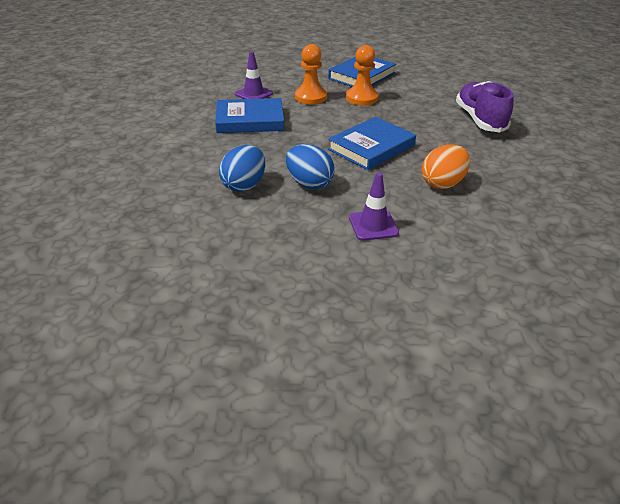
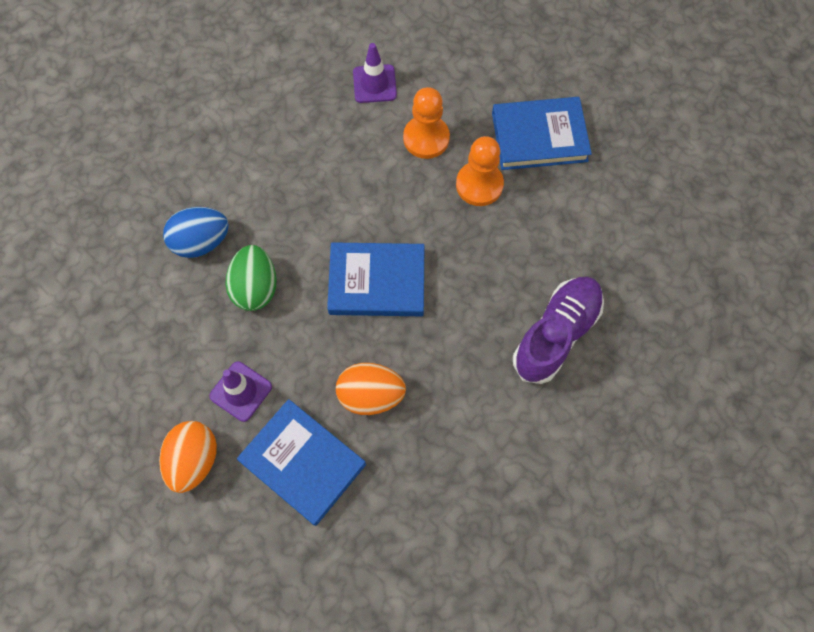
camera: 45 degrees right, 30 degrees up
(250, 120) = (316, 135): blue book -> blue book (303, 463)
(309, 184) = (255, 288): blue egg -> green egg
(399, 272) = (194, 460): none -> orange egg

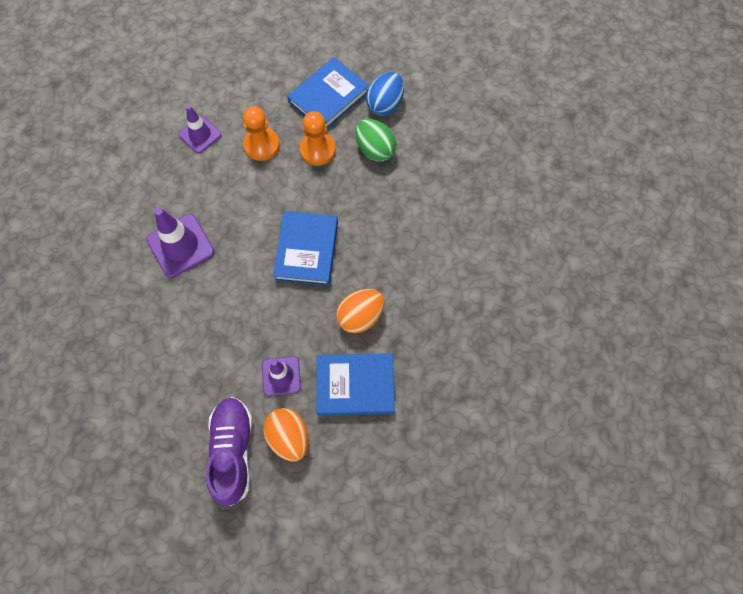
camera: 40 degrees left, 0 degrees up
(201, 242) = (174, 309): blue egg -> blue egg (385, 104)
(255, 288) = (235, 309): green egg -> green egg (375, 149)
(260, 183) = (180, 246): none -> purple traffic cone
(377, 282) = (307, 250): blue book -> blue book turned 45 degrees counterclockwise
(556, 334) = (434, 202): purple shoe -> purple shoe (233, 451)

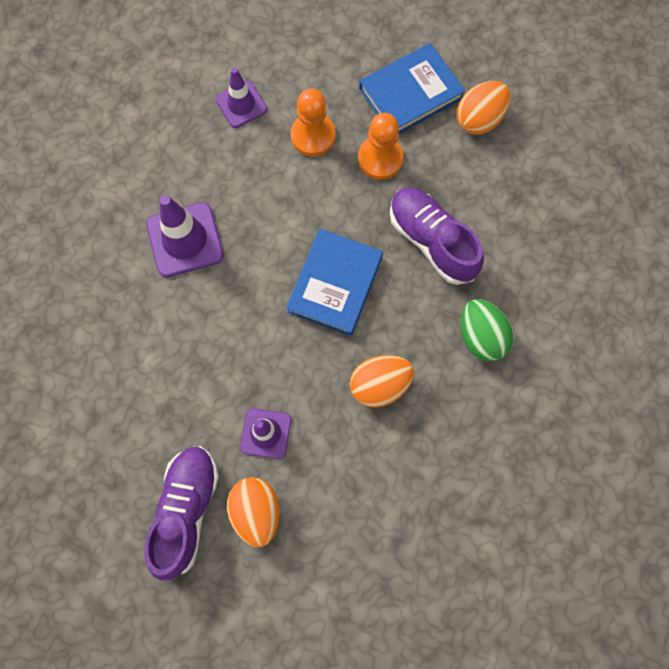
camera: 15 degrees right, 5 degrees up
(355, 385) = (351, 469): blue book -> none
(372, 201) = (432, 241): none -> purple shoe
(375, 149) = (451, 175): green egg -> green egg (481, 336)
(385, 104) = (479, 119): blue egg -> orange egg

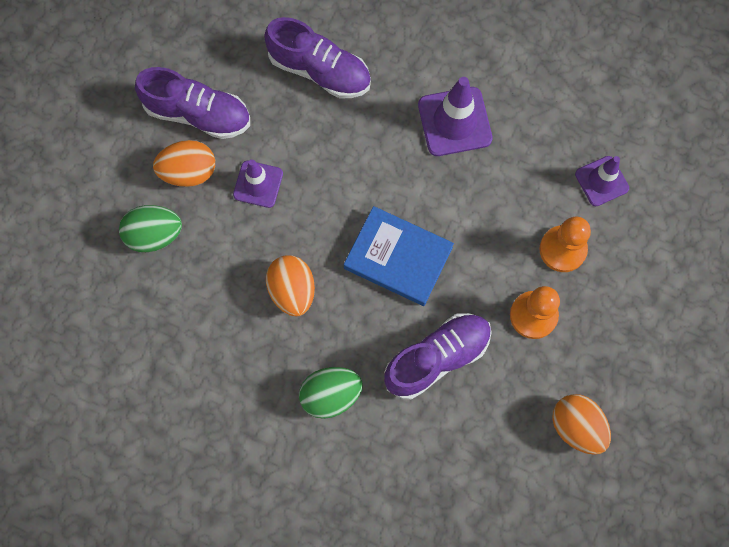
camera: 95 degrees right, 0 degrees up
(130, 381) = (320, 70): none -> purple shoe
(332, 540) = (154, 235): none -> green egg
(410, 93) = (610, 356): blue book -> none

